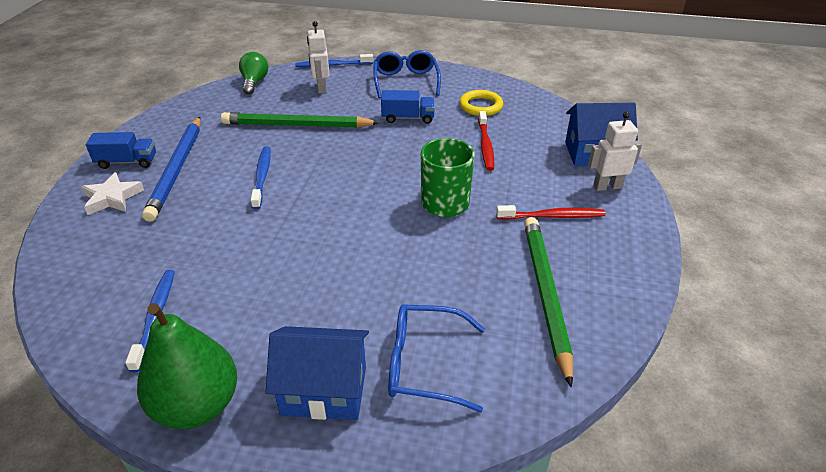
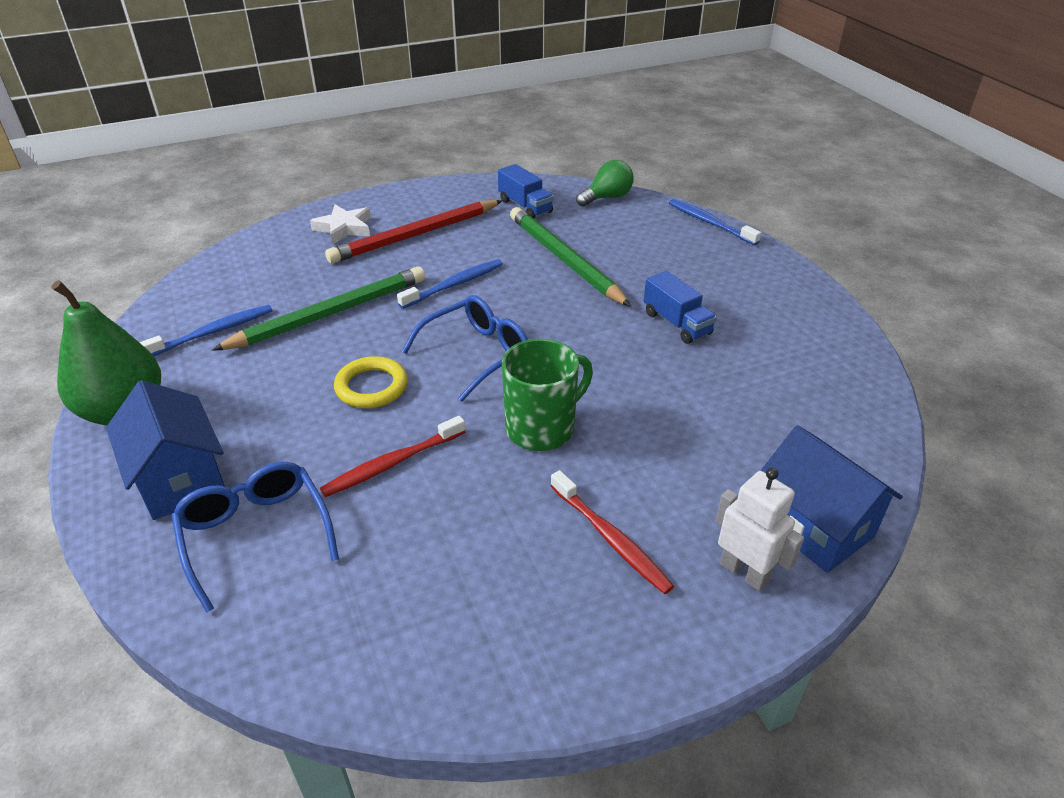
camera: 55 degrees right, 0 degrees up
(127, 162) = (399, 207): blue truck -> blue truck (525, 206)
(177, 169) = (415, 235): blue pencil -> red pencil
(321, 88) = (654, 238): white robot -> none
(406, 81) = (754, 285): blue glasses -> blue glasses (477, 354)
(480, 106) = (784, 368): yellow ring -> yellow ring (371, 387)
(485, 145) = (698, 411): red toothbrush -> red toothbrush (392, 463)
(545, 294) = (443, 594): green pencil -> green pencil (330, 314)

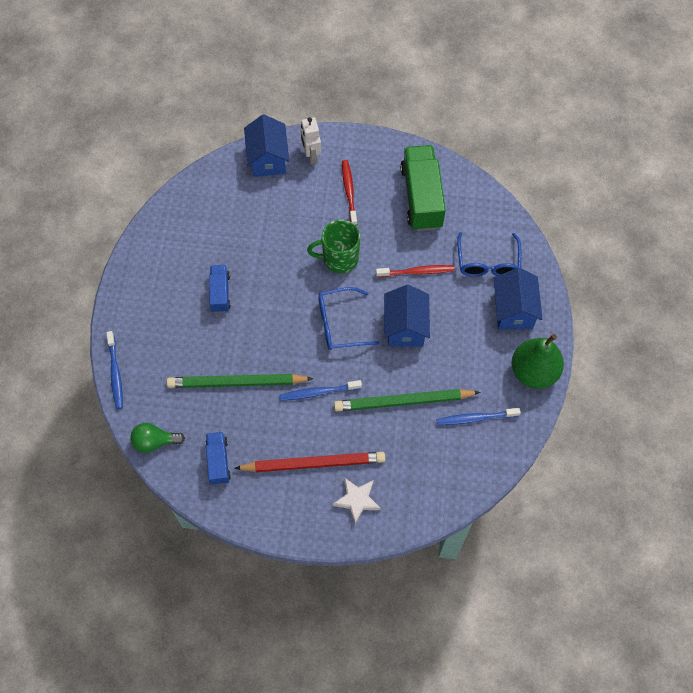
camera: 150 degrees left, 25 degrees up
(371, 387) = (405, 327): yellow ring -> blue house
(455, 597) = (421, 197): none -> green truck
(565, 260) = (237, 382): green pencil -> green pencil turned 90 degrees clockwise

